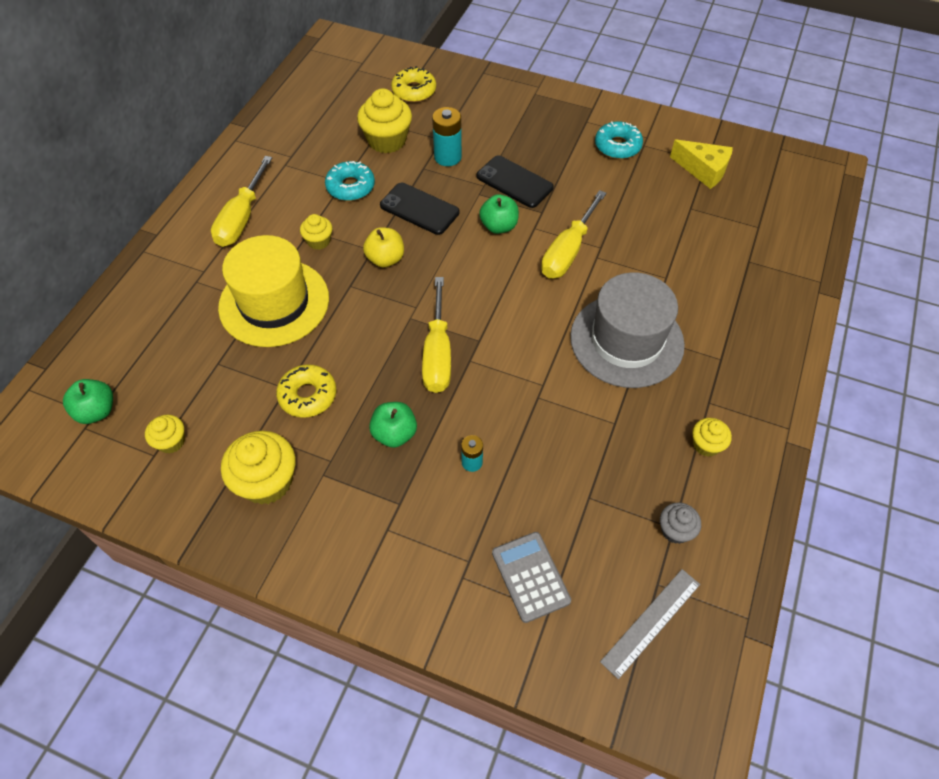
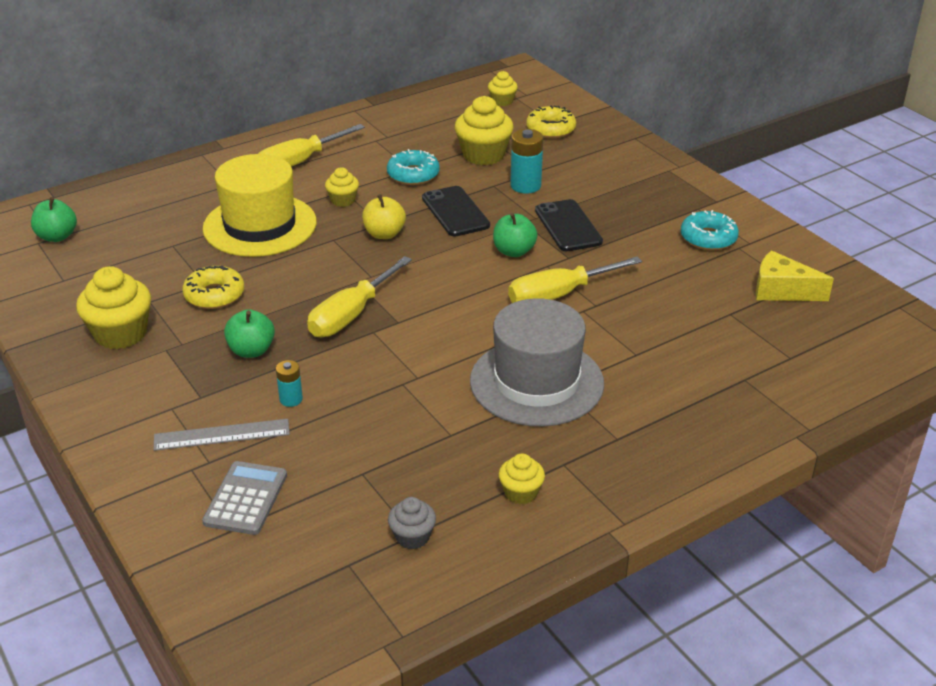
camera: 35 degrees right, 20 degrees down
(171, 441) = (84, 277): yellow cupcake -> yellow cupcake (502, 101)
(651, 622) = (309, 586): grey ruler -> grey ruler (222, 435)
(703, 170) = (781, 290): yellow cheese -> yellow cheese turned 135 degrees clockwise

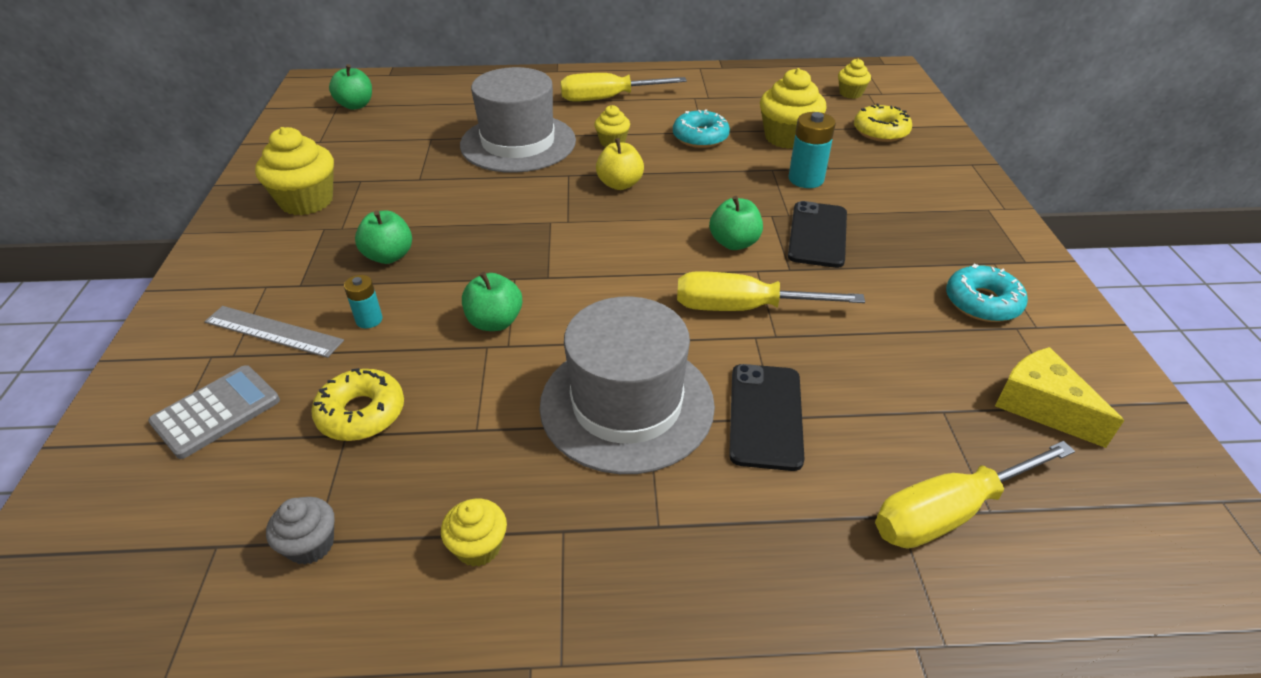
camera: 30 degrees right, 5 degrees up
(214, 295) = (415, 192): yellow donut -> yellow donut (361, 413)
(260, 225) = (518, 143): yellow hat -> grey hat
(351, 314) = (512, 253): yellow screwdriver -> yellow screwdriver (950, 512)
(391, 366) = (495, 322): none -> green apple
(455, 212) = (709, 184): black phone -> black phone (766, 416)

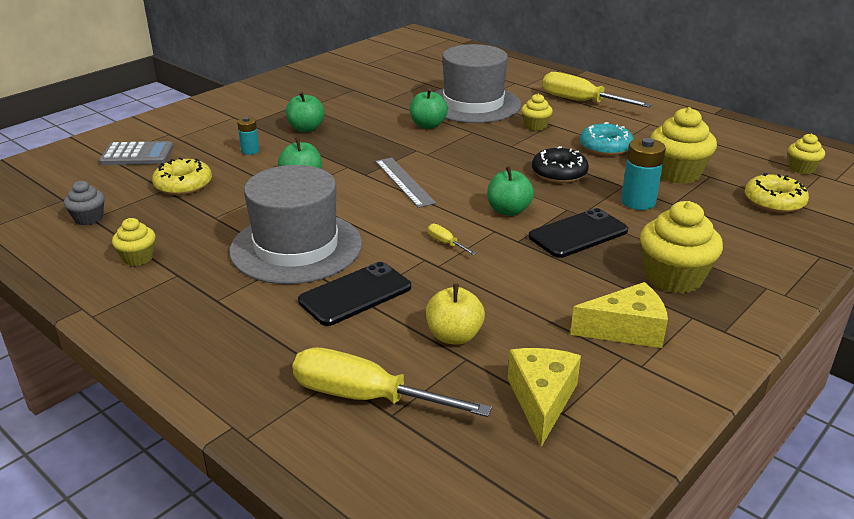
camera: 45 degrees right, 10 degrees down
(273, 331) = (206, 136): grey ruler -> grey ruler (404, 182)
(307, 201) = (312, 88): yellow cupcake -> yellow cupcake (673, 277)
(355, 105) = (415, 52): green apple -> green apple (428, 125)
(620, 184) = (495, 149): yellow apple -> yellow apple (454, 336)
(709, 182) = (559, 173): none -> black donut
(744, 308) = (446, 243): yellow screwdriver -> yellow screwdriver, size x0.42
(982, 302) = (626, 330): turquoise donut -> yellow cheese

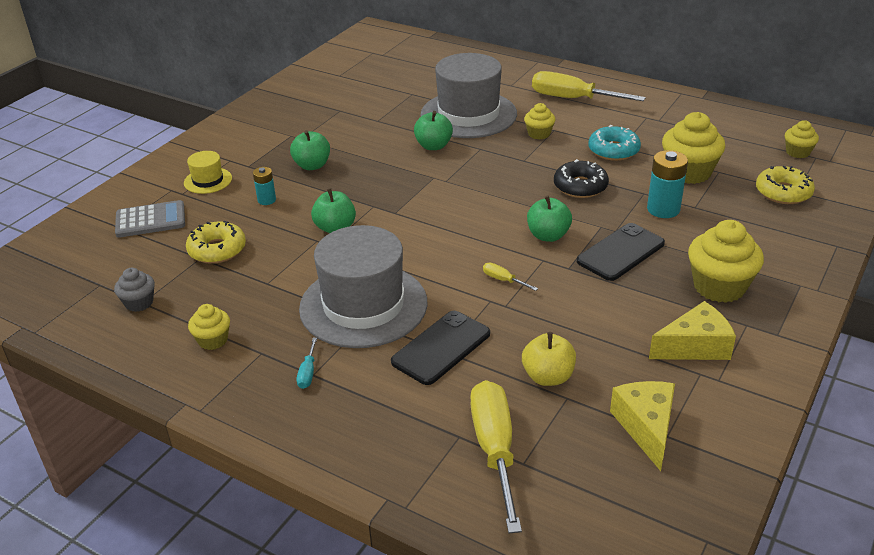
camera: 10 degrees left, 5 degrees up
(205, 130) = (208, 180): none -> yellow hat
(212, 298) = (308, 372): none -> turquoise screwdriver
(367, 397) = (495, 450): yellow screwdriver -> yellow screwdriver turned 75 degrees clockwise
(404, 182) = (436, 216): grey ruler -> none

